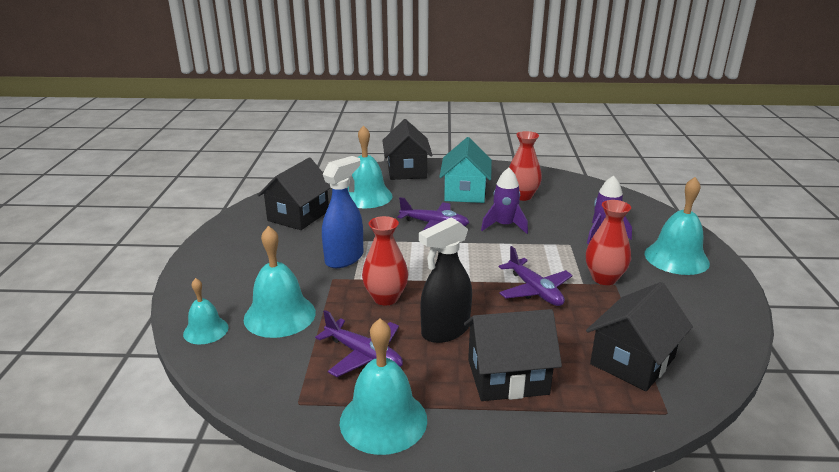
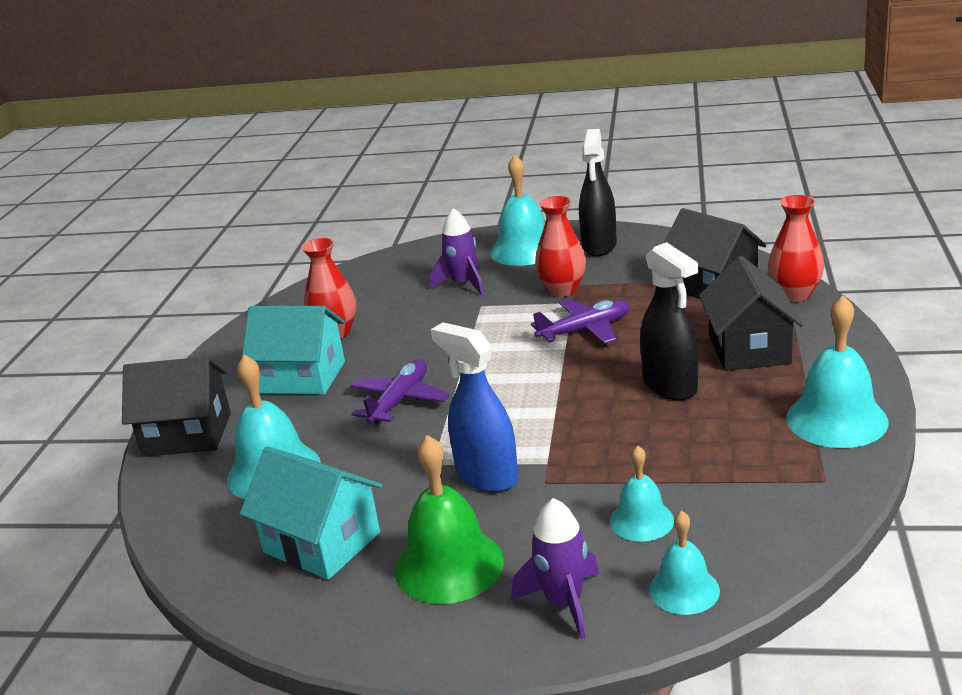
camera: 80 degrees left, 0 degrees up
(264, 252) = (449, 565): none -> green bell
(279, 315) = (641, 520): turquoise bell -> turquoise bell, size x0.59
(298, 216) = (321, 542): black house -> turquoise house
(364, 355) = (725, 440): purple plane -> none
(385, 298) = (598, 432): red vase -> red vase (795, 295)
(504, 226) = (420, 347): purple rocket -> purple rocket (564, 602)
(700, 295) = (599, 246): none -> black spray bottle

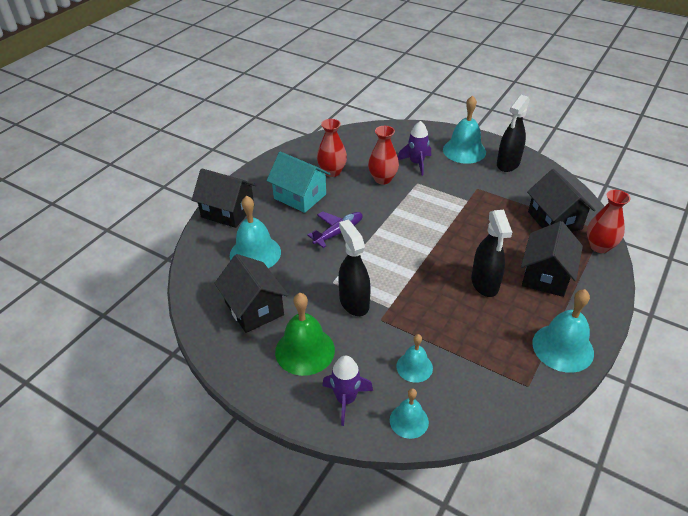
camera: 20 degrees right, 15 degrees up
(321, 542) = (254, 308): turquoise house -> black house
(486, 476) = (354, 302): blue spray bottle -> black spray bottle
(562, 290) = (468, 189): red vase -> red vase (382, 179)
(585, 330) = (463, 224): purple plane -> none

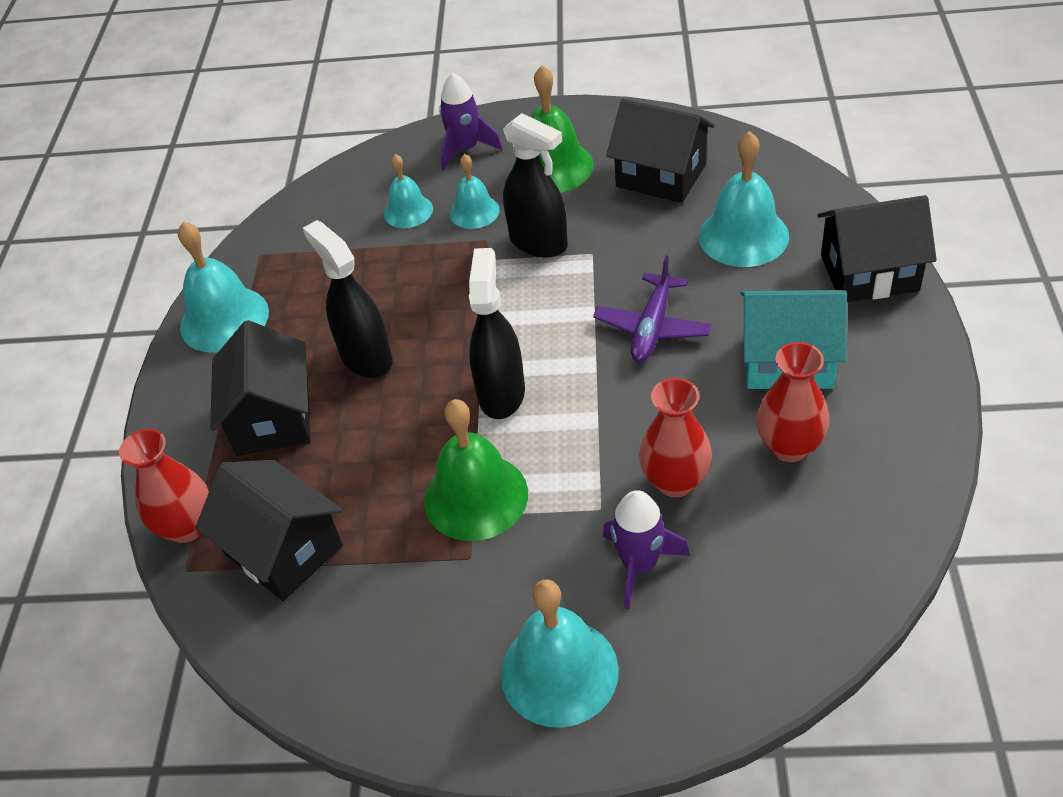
camera: 155 degrees right, 5 degrees up
(409, 421) = (384, 164): turquoise bell -> turquoise bell (474, 212)
(463, 205) = (476, 496): none -> green bell
(508, 164) = (434, 677): black spray bottle -> black spray bottle (501, 393)

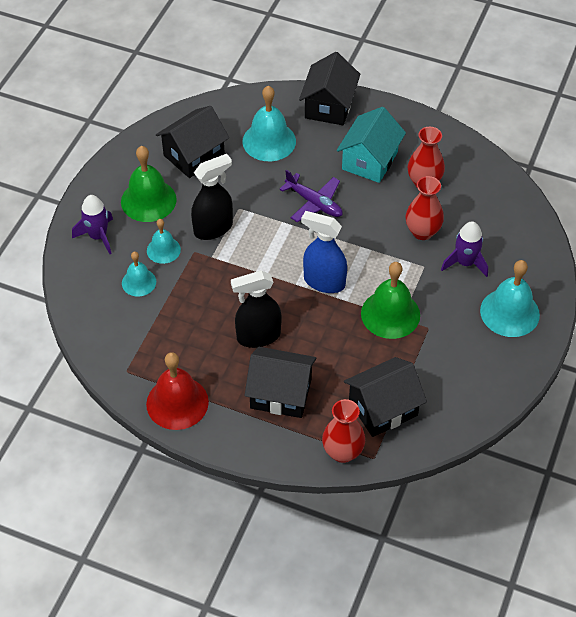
camera: 75 degrees left, 5 degrees up
(224, 319) = (177, 403): turquoise bell -> red bell
(501, 393) = (324, 282): black spray bottle -> blue spray bottle

